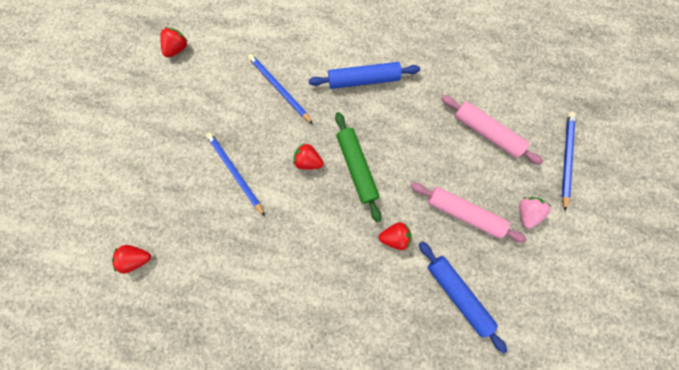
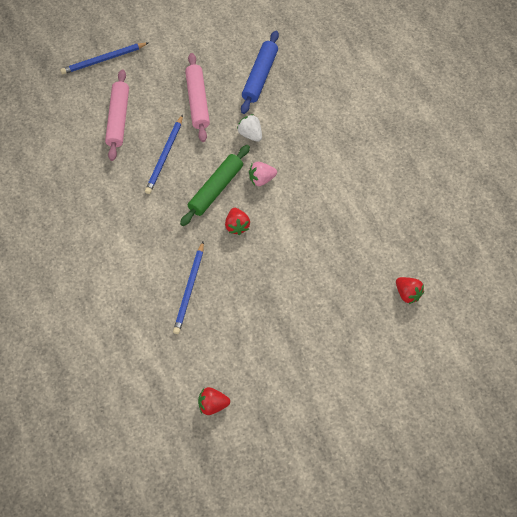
camera: 125 degrees left, 15 degrees down
(235, 172) = (288, 272): blue pencil -> blue pencil (164, 156)
(363, 79) = (132, 230): blue rolling pin -> none
(394, 237) = (250, 134): red strawberry -> white strawberry
(526, 212) = (167, 65): pink strawberry -> pink strawberry (261, 179)

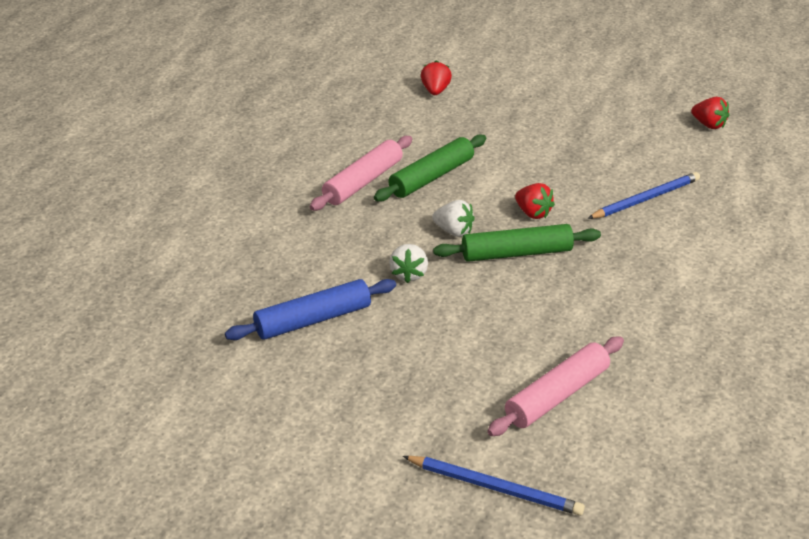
camera: 135 degrees left, 25 degrees down
(164, 156) = (541, 317): blue pencil -> none
(197, 101) = (427, 345): pink rolling pin -> pink rolling pin (363, 182)
(237, 226) = (533, 213): red strawberry -> red strawberry turned 105 degrees clockwise
(261, 179) = (453, 231): pink strawberry -> white strawberry
(317, 211) = (432, 177): none -> green rolling pin

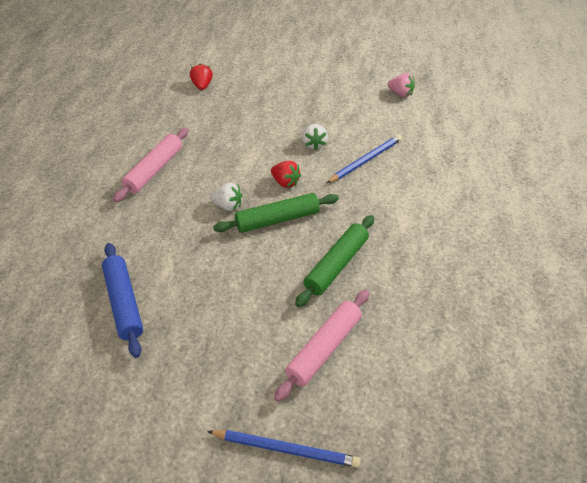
camera: 10 degrees left, 10 degrees up
(313, 319) = (123, 303): blue rolling pin -> blue rolling pin turned 75 degrees counterclockwise
(409, 274) = (197, 249): white strawberry -> white strawberry (314, 144)
(432, 177) = (206, 160): green rolling pin -> green rolling pin (336, 265)
(708, 125) = (400, 94): red strawberry -> pink strawberry

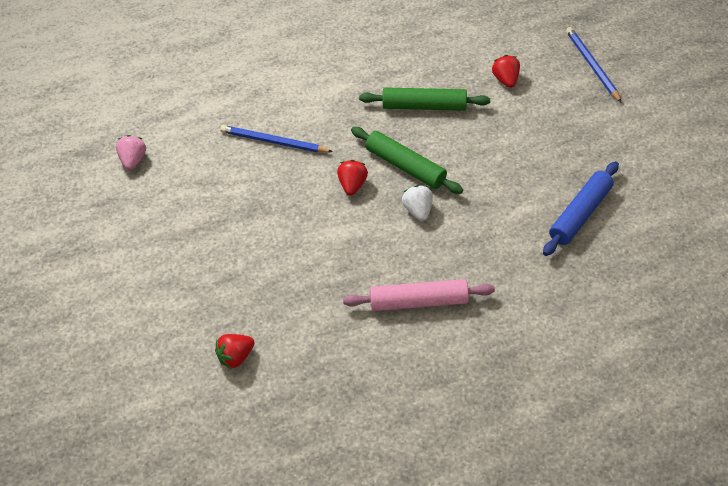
camera: 120 degrees left, 5 degrees up
(314, 144) = (276, 191): white strawberry -> none
(324, 348) = (505, 80): pink rolling pin -> red strawberry

